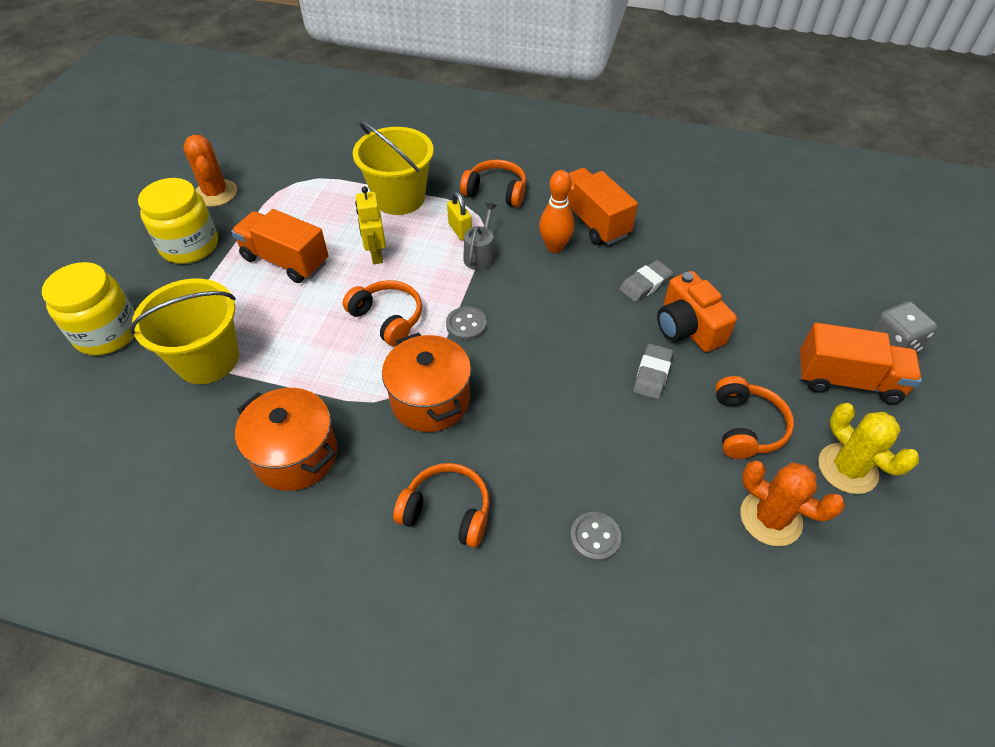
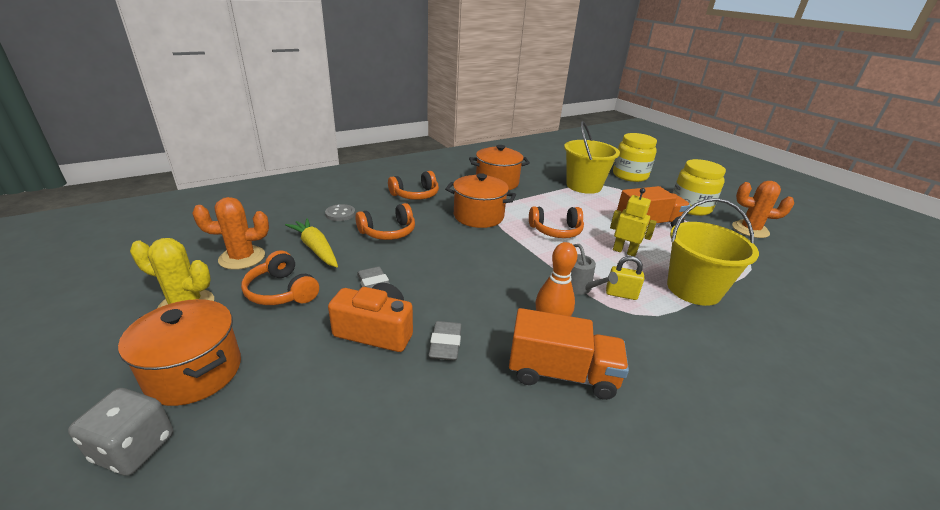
camera: 130 degrees right, 20 degrees down
(466, 325) = (516, 249): grey button -> none
(496, 191) = (666, 342): orange headphones -> orange headphones (388, 232)
(675, 475) = (316, 249): none -> yellow carrot
(847, 380) = (194, 372): orange truck -> orange pot

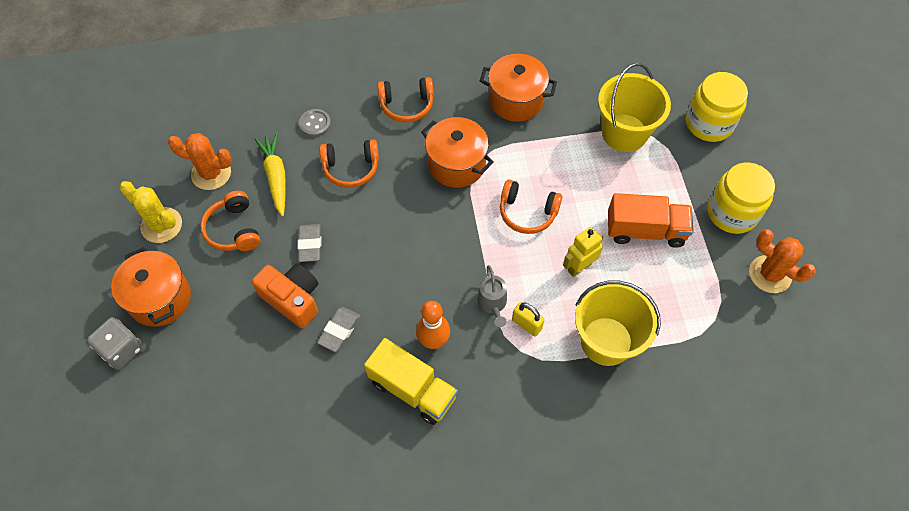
camera: 25 degrees right, 30 degrees up
(562, 374) = (412, 389): orange truck -> yellow truck
(624, 251) = (579, 267): yellow robot -> yellow robot turned 90 degrees counterclockwise

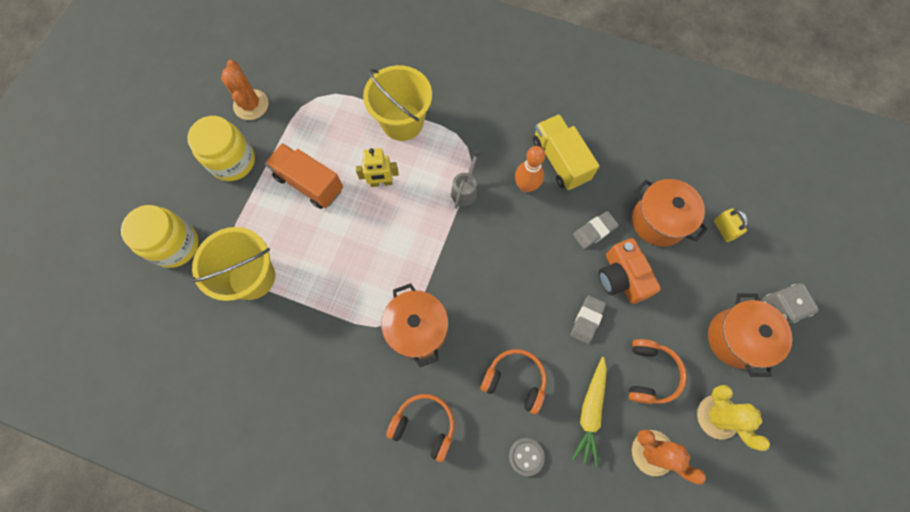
camera: 150 degrees left, 10 degrees up
(516, 100) = (318, 369): orange pot -> orange pot (658, 221)
(526, 324) = (450, 162): yellow padlock -> yellow padlock (723, 229)
(527, 212) = (388, 249): orange headphones -> none

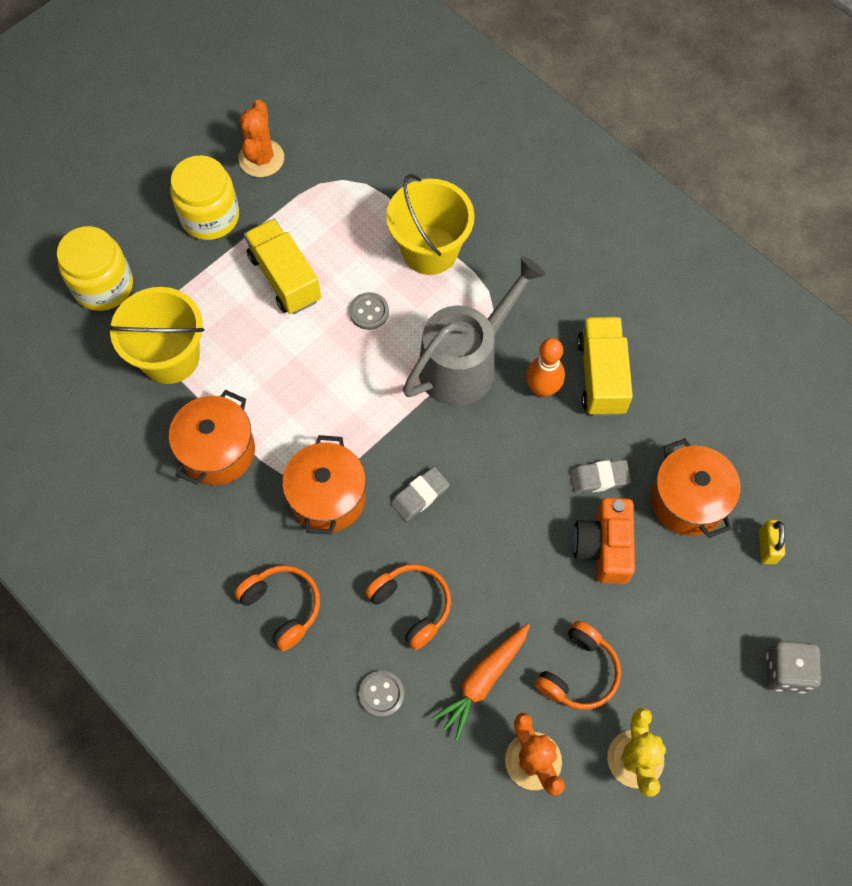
camera: 25 degrees right, 5 degrees down
(309, 183) = (285, 278): orange truck -> yellow truck
(381, 183) = (369, 312): yellow robot -> grey button
(465, 190) = (465, 362): grey watering can -> grey watering can, size x2.23
(587, 320) = (534, 577): grey eraser -> grey eraser (420, 495)
(590, 411) = (483, 680): yellow carrot -> orange carrot
(736, 338) = (709, 682): orange pot -> orange pot (218, 451)

